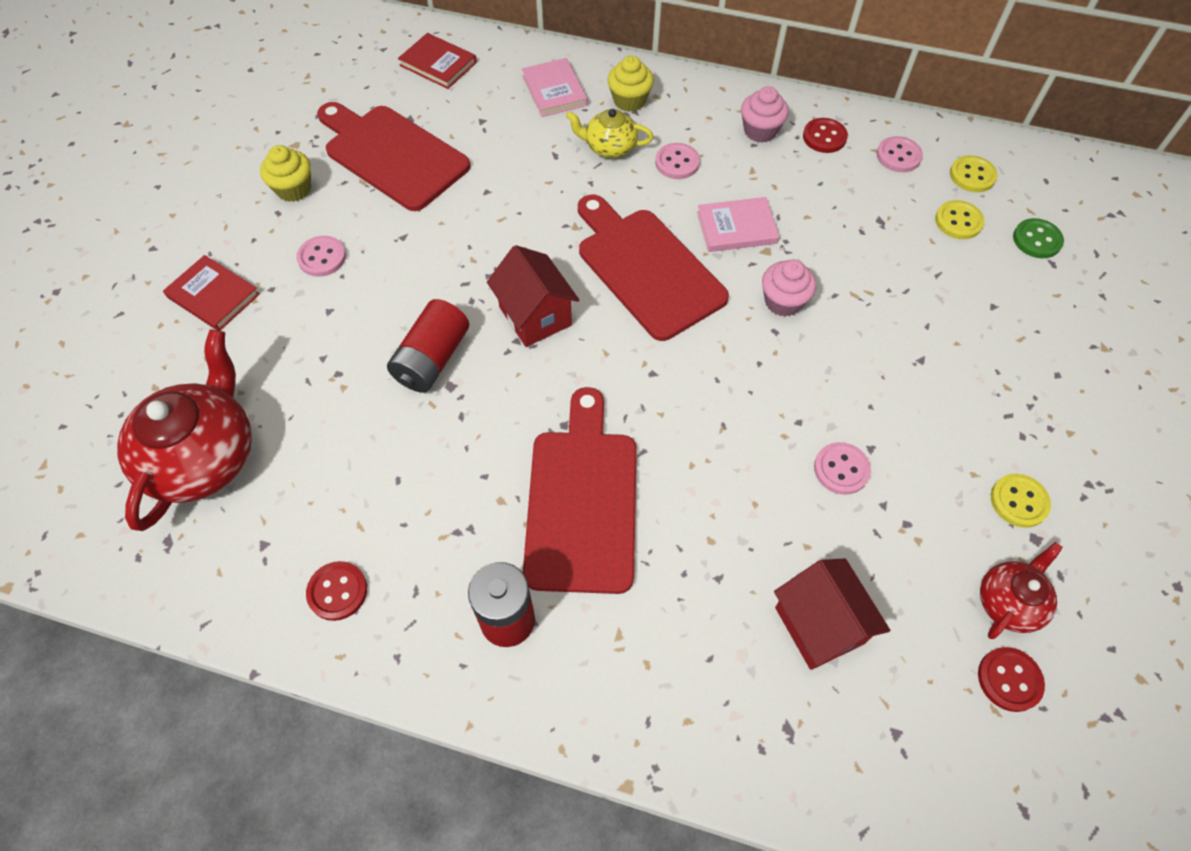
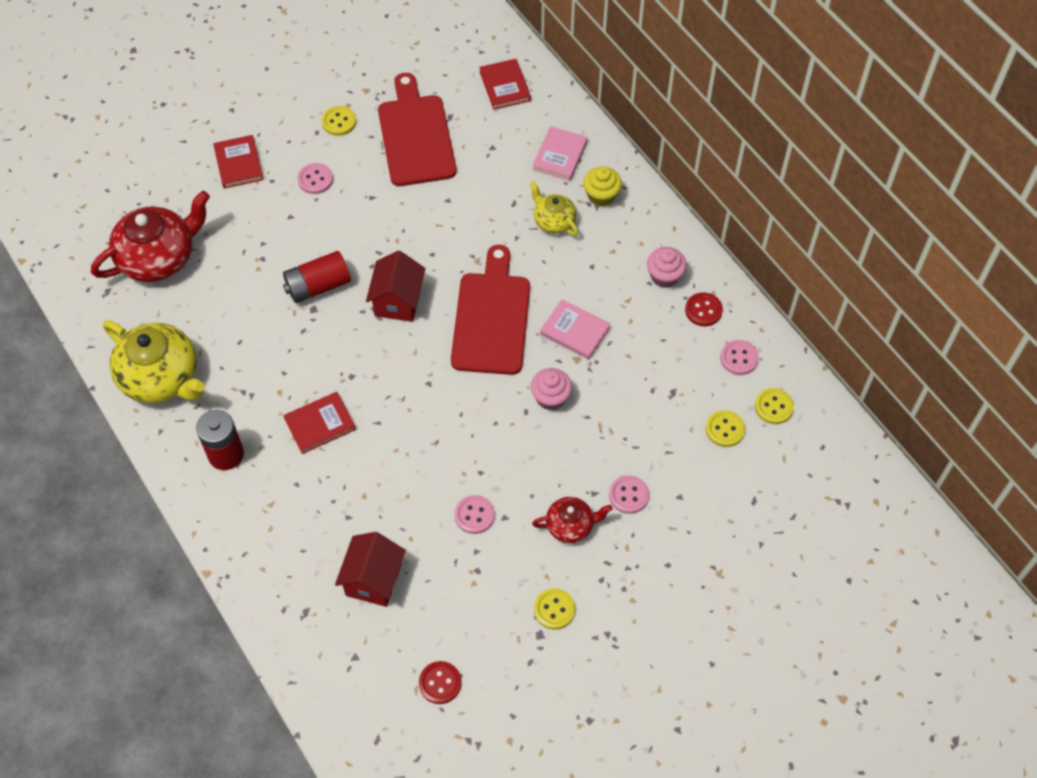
camera: 40 degrees right, 0 degrees up
(294, 189) = (339, 122): yellow cupcake -> yellow button
(337, 591) = (161, 377): red button -> yellow teapot
(582, 501) = (320, 424): red cutting board -> red book
(677, 162) = (585, 261): pink button -> pink button (628, 495)
(1009, 602) = (485, 650): red teapot -> red teapot (570, 525)
(1037, 240) = (763, 479): green button -> none

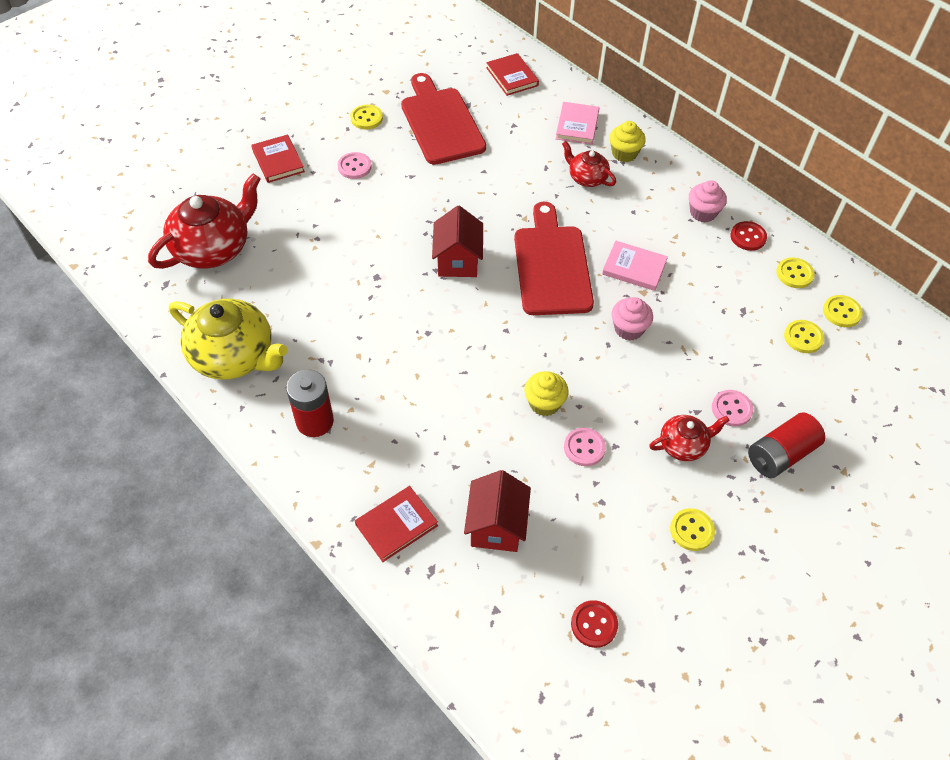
camera: 10 degrees left, 5 degrees down
(318, 286) = (377, 256): red battery -> red battery (780, 454)
(320, 424) = (406, 380): red book -> red book (396, 525)
(447, 465) = (544, 403): none -> yellow cupcake
(553, 221) = (587, 178): yellow teapot -> red teapot
(739, 358) = (794, 274): pink button -> yellow button

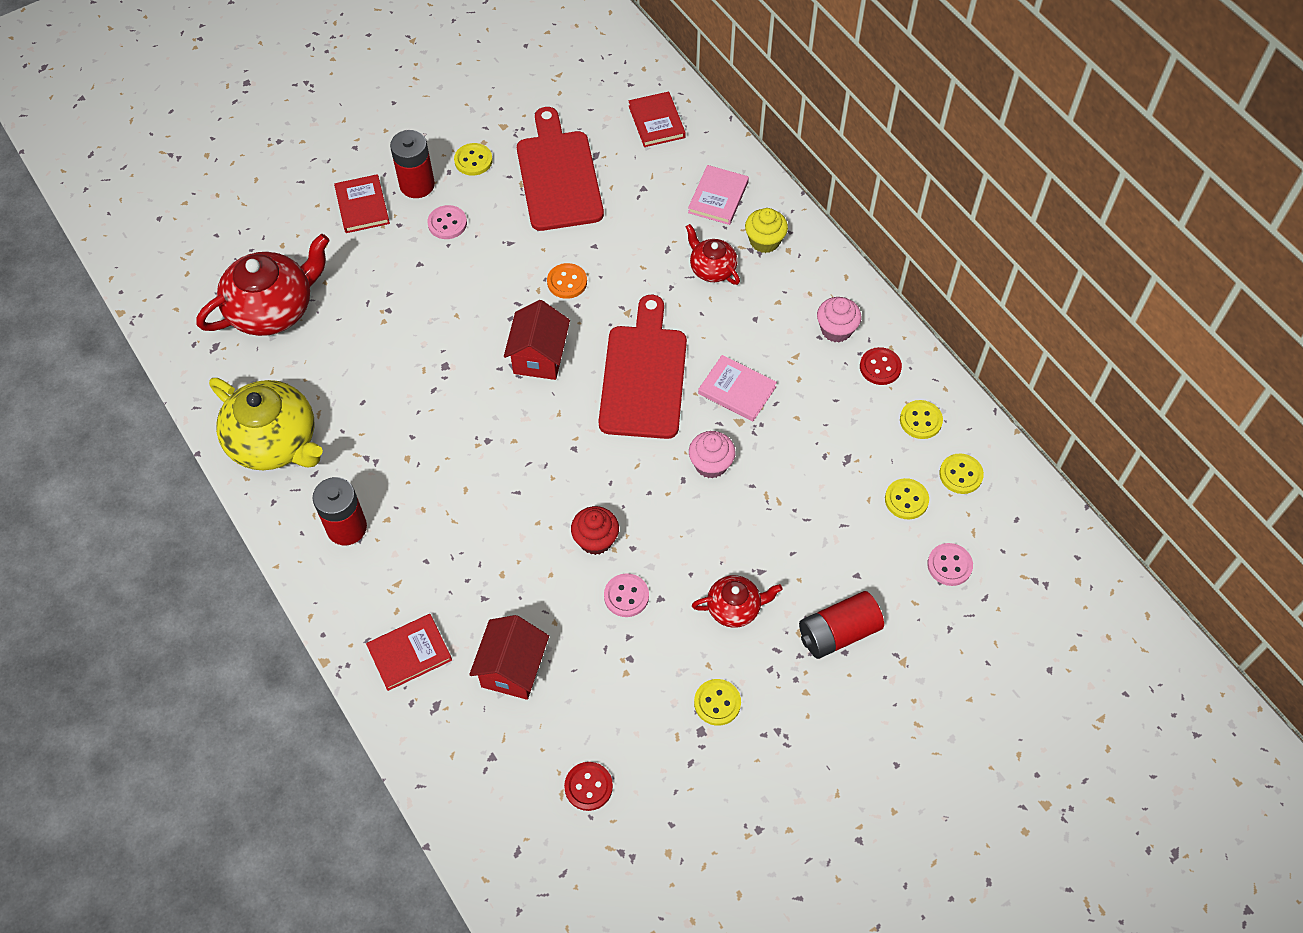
camera: 10 degrees right, 5 degrees up
(322, 140) = (417, 185): none -> red battery
(467, 200) = (567, 282): none -> orange button
(544, 403) = (595, 540): yellow cupcake -> red cupcake
(731, 409) = (799, 574): pink button -> pink button (949, 565)

